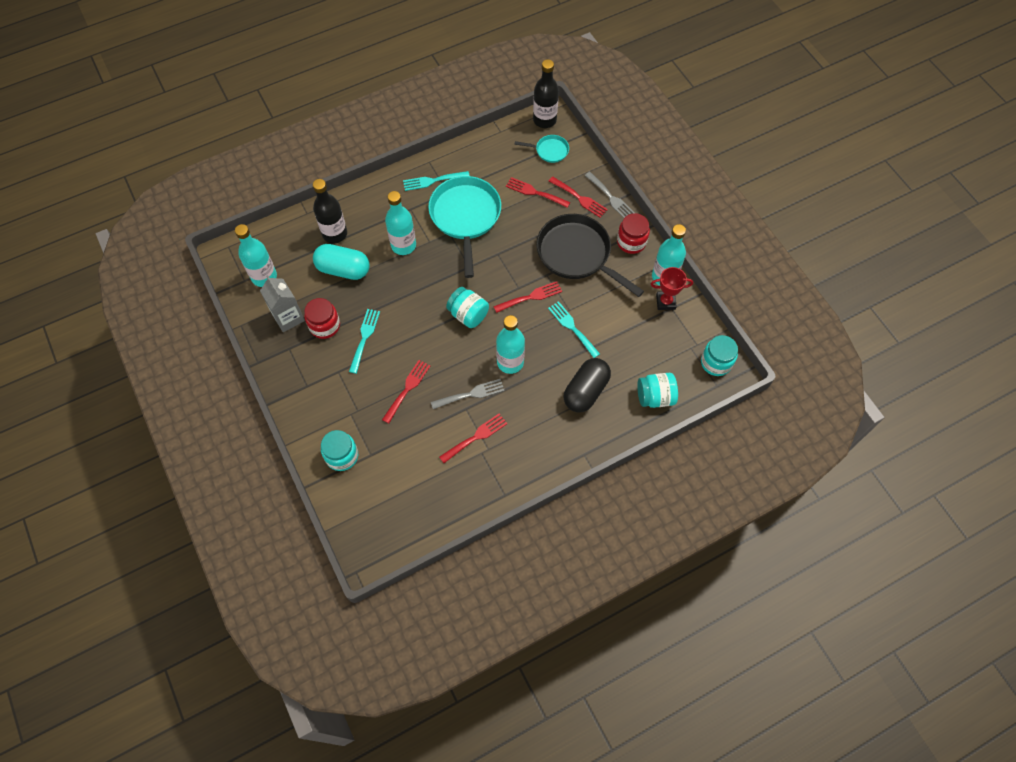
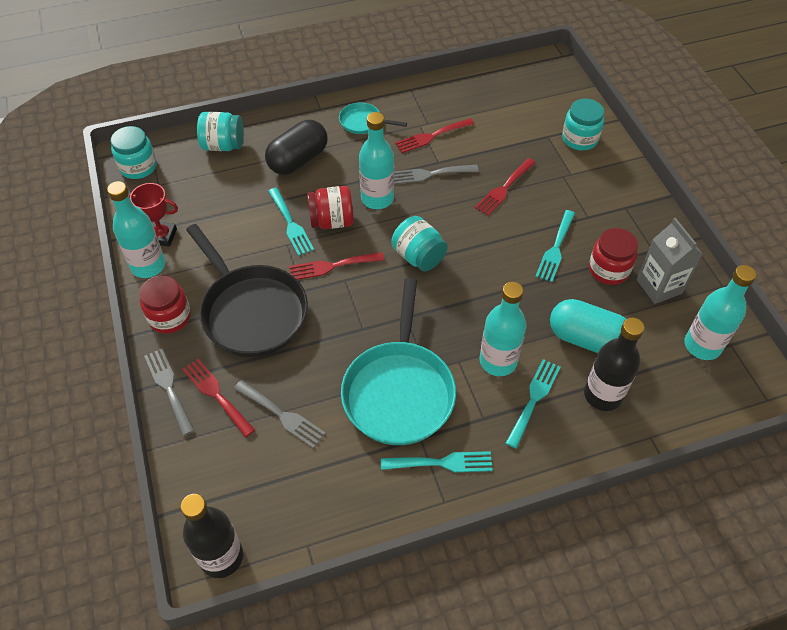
camera: 170 degrees left, 10 degrees down
(379, 225) = (534, 399): none -> turquoise fork
(535, 192) = (282, 415): red fork -> grey fork
(541, 335) = (332, 221): none -> red jar
(549, 150) = (234, 489): turquoise pan -> turquoise pan (363, 122)

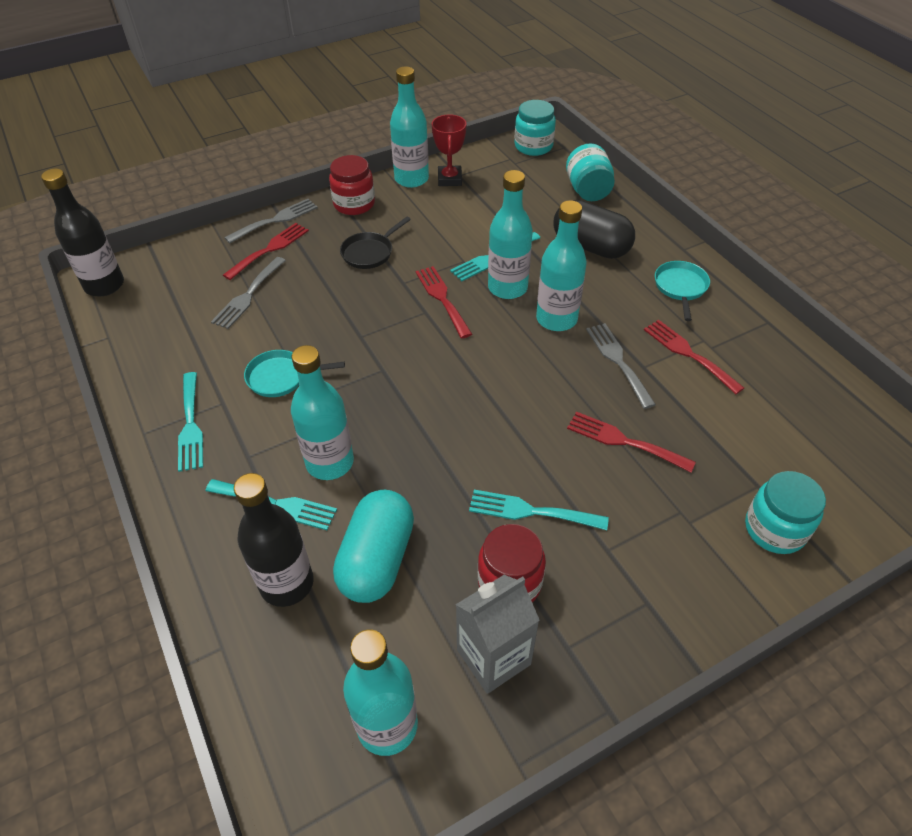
camera: 80 degrees right, 5 degrees down
(251, 311) = (369, 252): black pan -> black pan, size x0.47
(332, 221) = (507, 288): red jar -> turquoise bottle
(399, 391) = (281, 377): turquoise pan -> turquoise pan, size x0.47
(418, 256) = (476, 368): turquoise jar -> none

